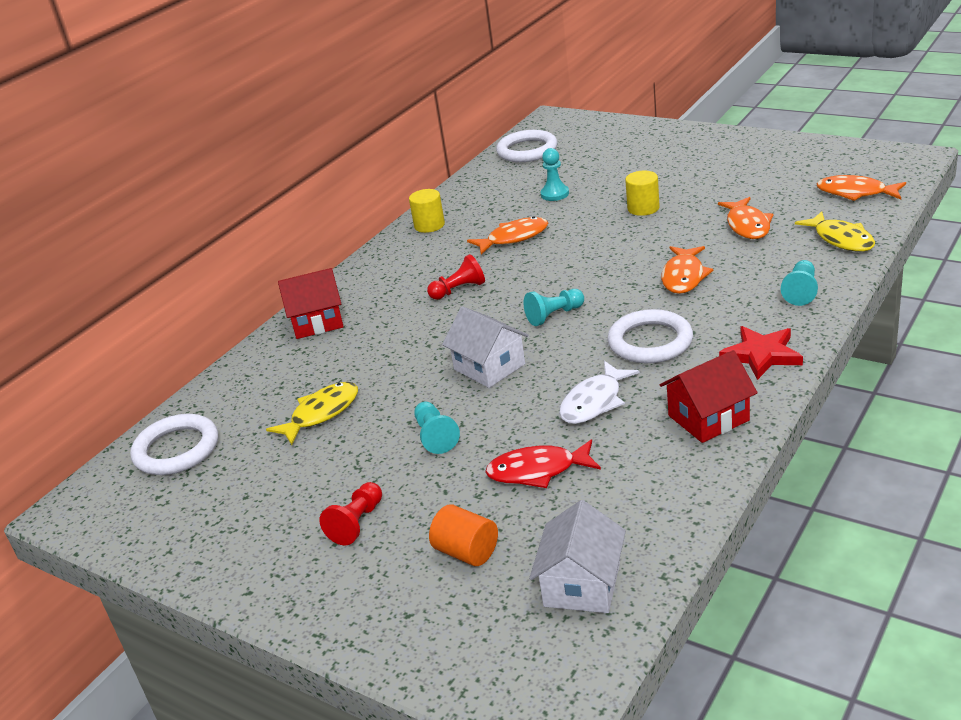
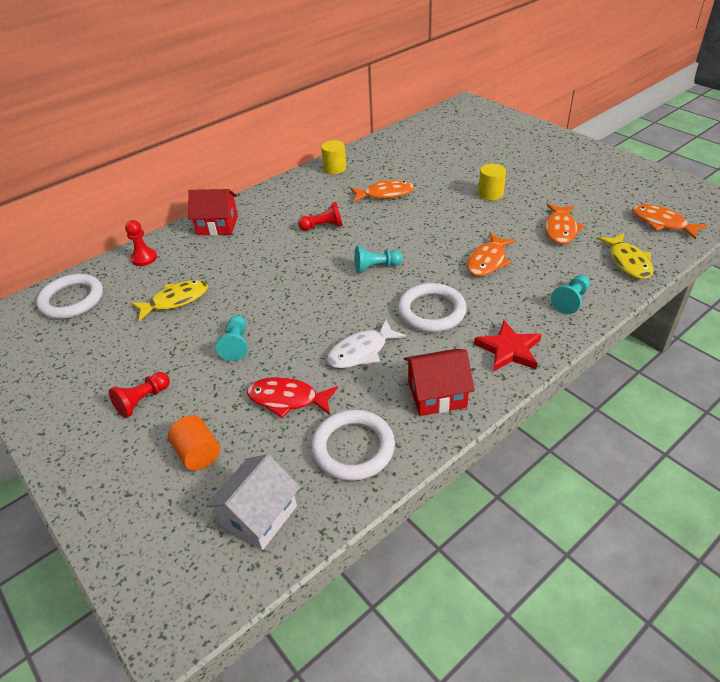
camera: 15 degrees right, 10 degrees up
(243, 381) = (144, 258): none -> red pawn
(489, 367) = (306, 297): white house -> none
(527, 150) = (435, 125): white ring -> white ring (353, 448)
(555, 194) = (434, 165): turquoise pawn -> none

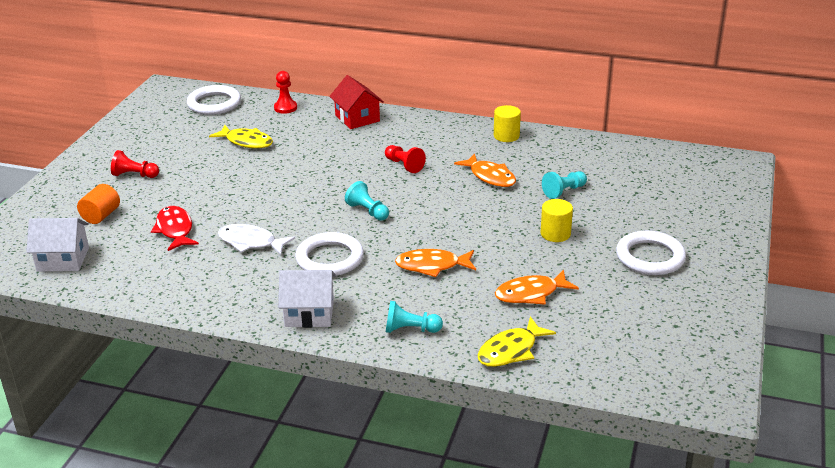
camera: 55 degrees right, 10 degrees down
(236, 344) = (217, 186): turquoise pawn -> turquoise pawn (564, 191)
(353, 448) = (145, 274): white ring -> white ring (650, 257)
(437, 394) = (226, 293): red house -> none
(509, 350) = (309, 313): red star -> white house
(661, 223) = (614, 358): orange fish -> none

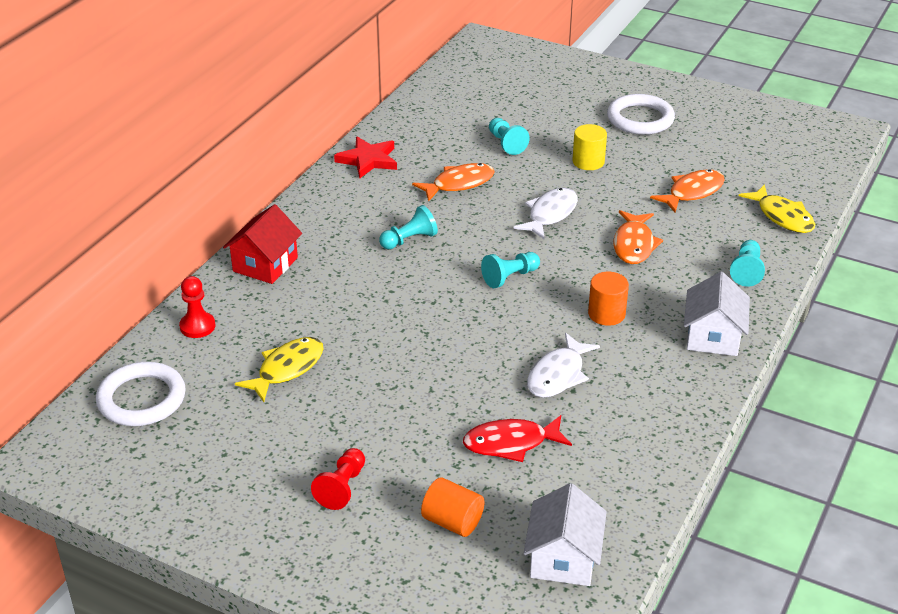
camera: 80 degrees left, 5 degrees up
(330, 258) = (606, 314): white ring -> orange cylinder
(357, 118) = (265, 264): red house -> red house turned 45 degrees counterclockwise
(404, 165) = (409, 240): red pawn -> turquoise pawn
(463, 221) = (550, 214): none -> white fish
(506, 136) = (368, 160): yellow cylinder -> red star
(530, 294) = (692, 192): orange fish -> orange fish turned 120 degrees counterclockwise

